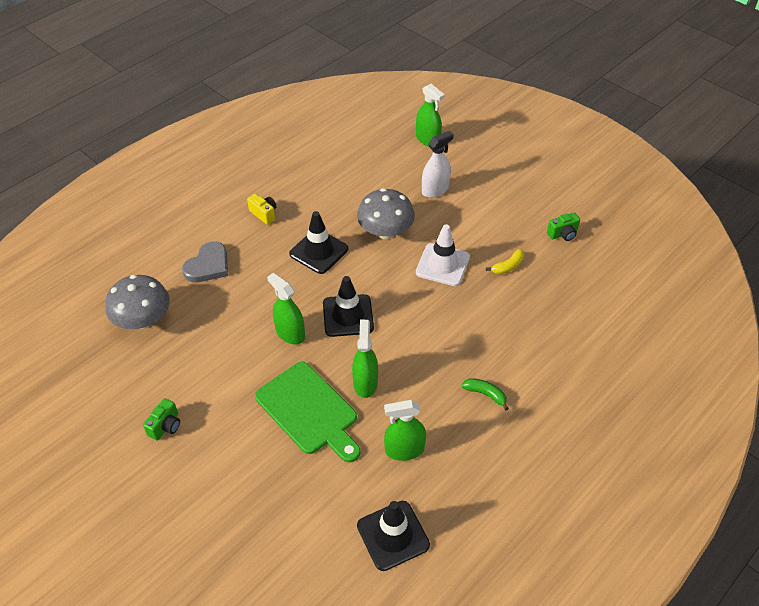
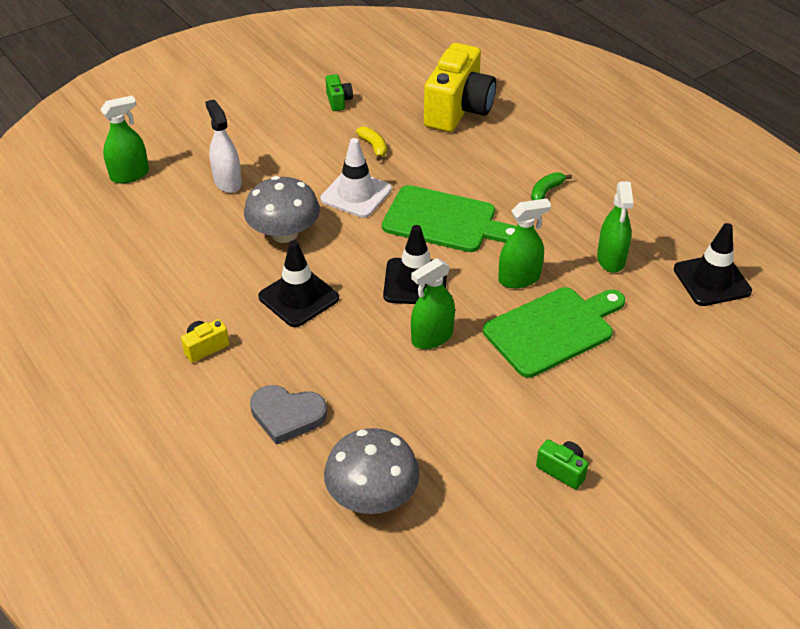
camera: 80 degrees left, 5 degrees down
(208, 265) = (287, 415): grey heart -> grey heart turned 150 degrees clockwise
(365, 383) = (519, 278): green spray bottle -> green spray bottle turned 150 degrees clockwise
(425, 325) = (444, 221): none -> green cutting board
(584, 317) = (458, 110): none -> yellow camera

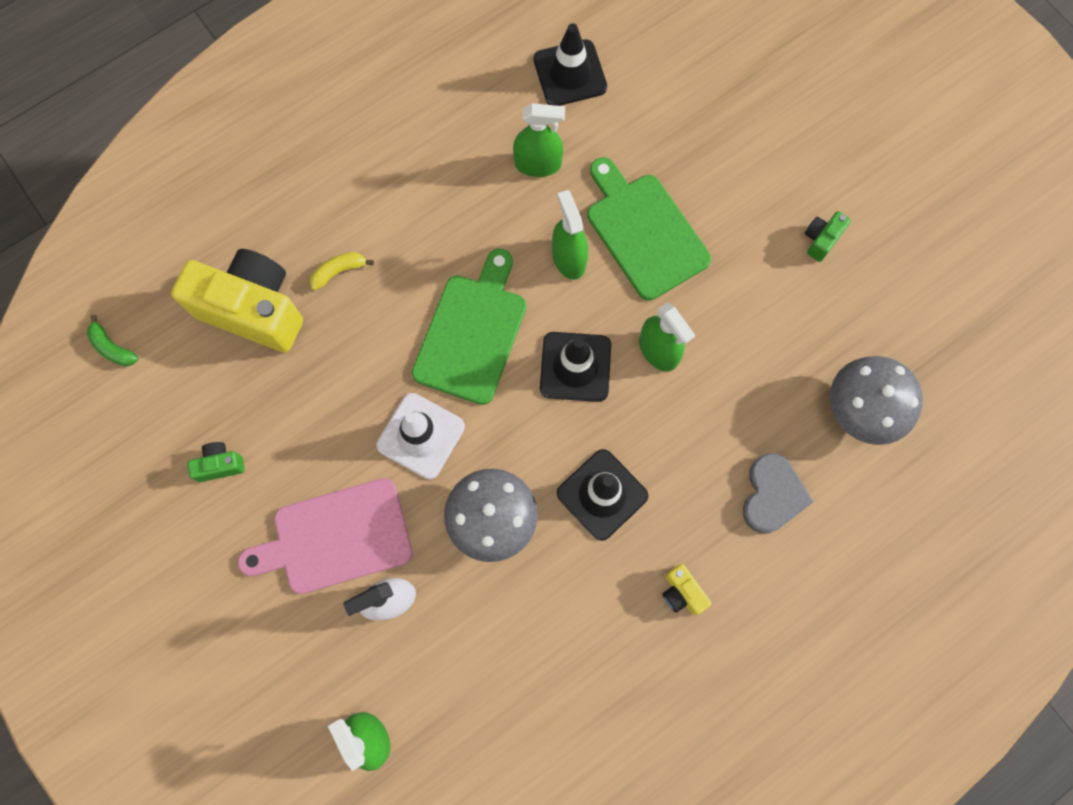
camera: 90 degrees left, 30 degrees up
(279, 154) = (336, 537): none -> pink cutting board
(374, 147) = (326, 416): yellow banana -> yellow banana (339, 271)
(546, 191) = (422, 218): green banana -> green banana (112, 348)

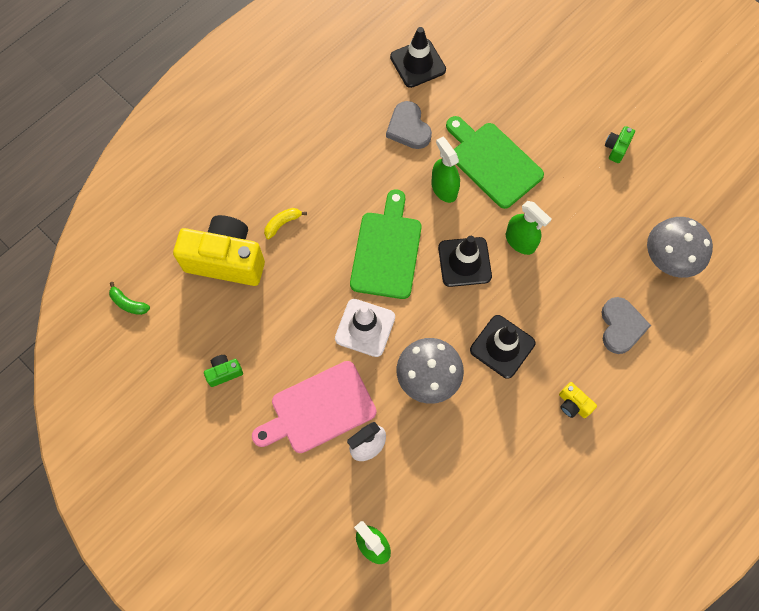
camera: 10 degrees left, 5 degrees down
(538, 164) = (408, 128): green spray bottle -> grey heart

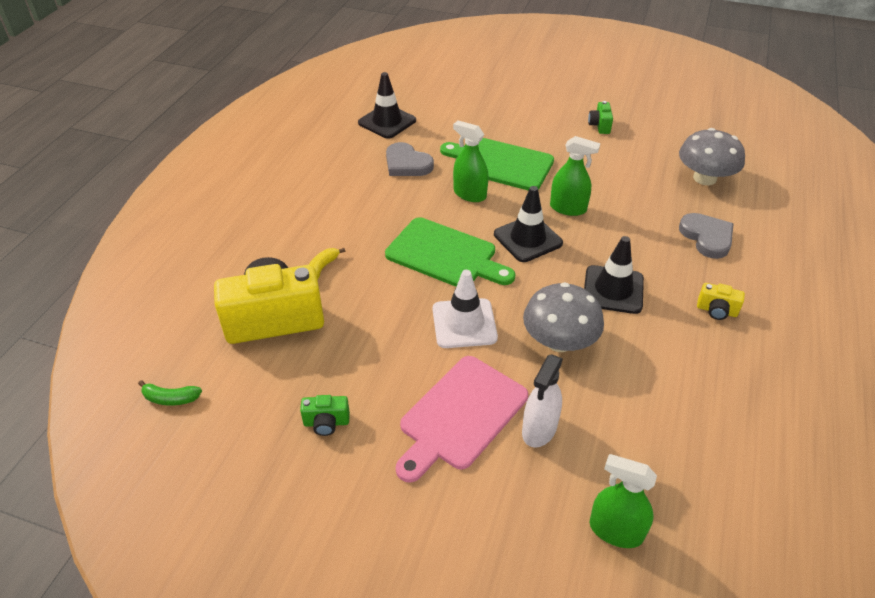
camera: 25 degrees left, 25 degrees down
(224, 372) = (326, 423): green camera -> green camera turned 135 degrees counterclockwise
(387, 250) = (445, 255): green cutting board -> green cutting board turned 135 degrees clockwise

